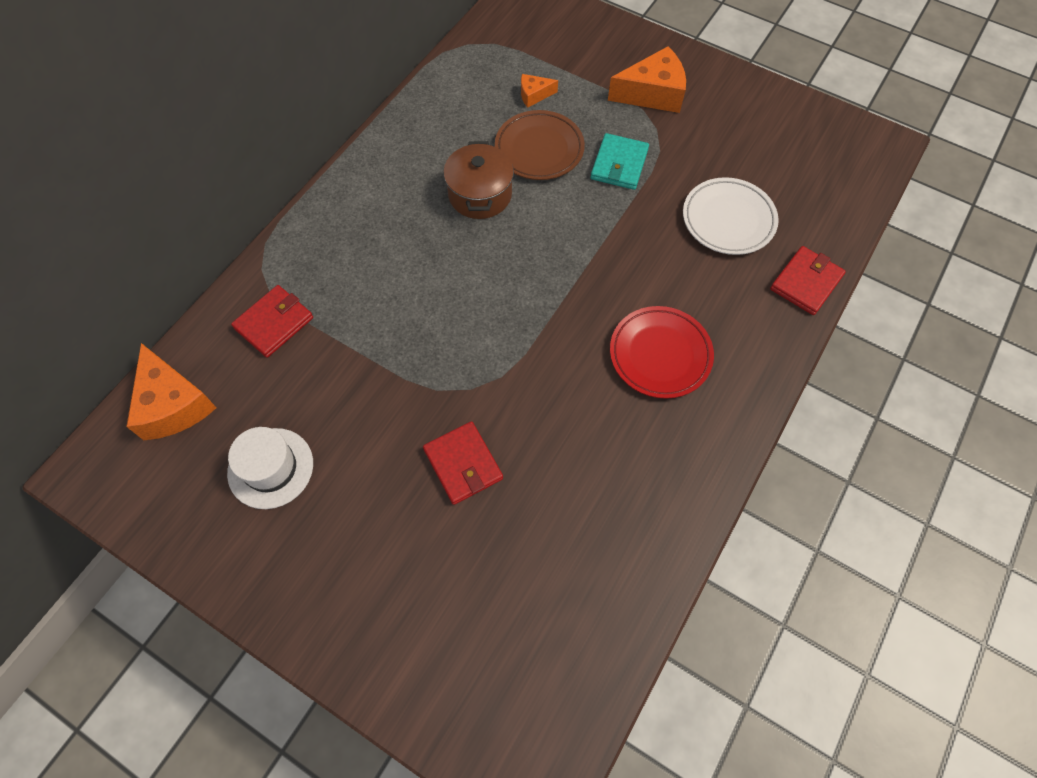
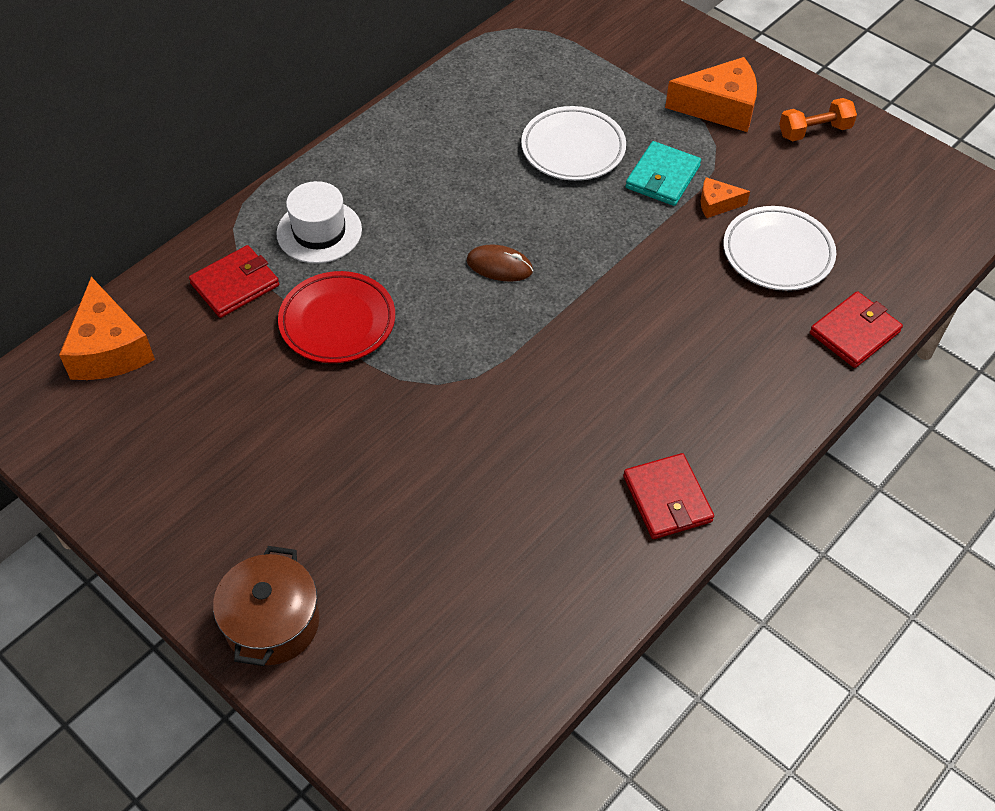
camera: 10 degrees right, 10 degrees down
(270, 468) = (200, 428): white hat -> white hat (319, 231)
(463, 464) = (412, 458): red wallet -> red wallet (667, 499)
(480, 194) = (494, 186): brown pot -> brown pot (272, 623)
(500, 268) = (499, 266): none -> brown mouse
(534, 95) = (580, 91): orange cheese -> orange cheese (717, 204)
(539, 149) = (573, 149): brown plate -> white plate
(660, 355) = (663, 382): red plate -> red plate (337, 322)
(733, 104) = (814, 131): none -> orange dumbbell

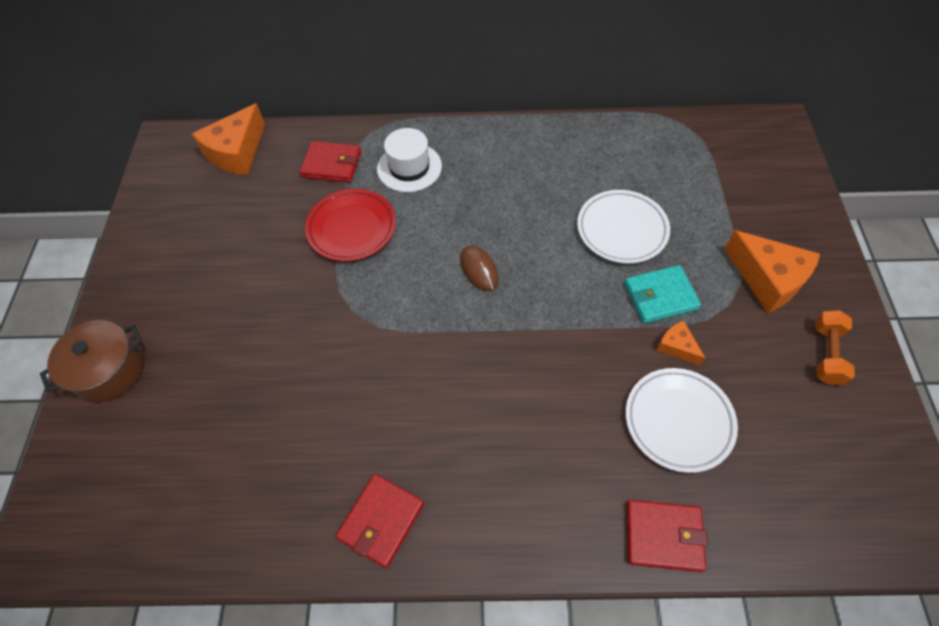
camera: 50 degrees right, 5 degrees up
(814, 131) = (826, 354): orange dumbbell -> orange dumbbell turned 75 degrees clockwise

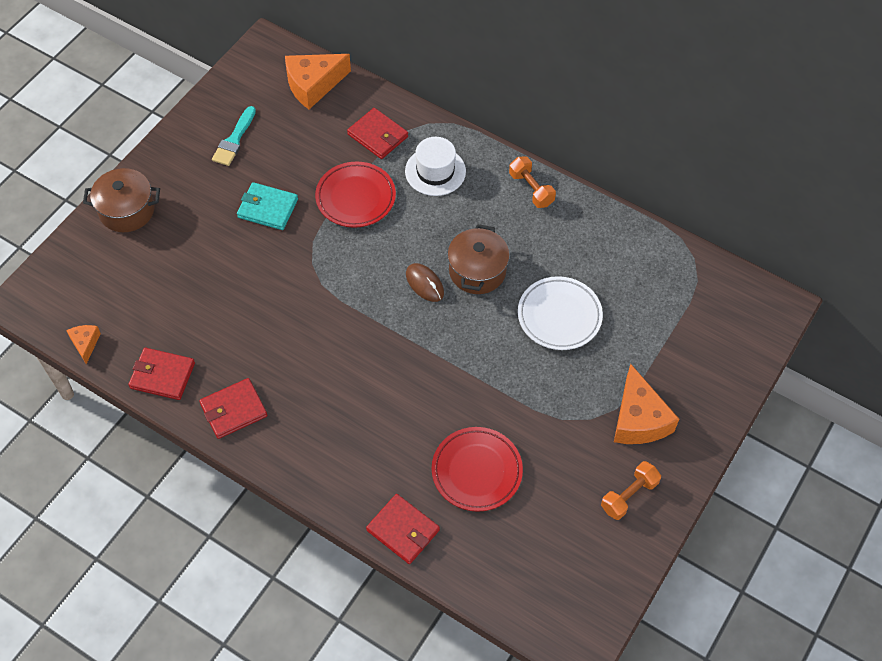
camera: 30 degrees right, 0 degrees up
(188, 238) = (234, 140): none -> turquoise brush
(269, 533) = (162, 375): none -> red wallet
(479, 269) = (424, 284): brown mouse -> brown mouse turned 45 degrees counterclockwise
(505, 139) = (531, 189): none -> orange dumbbell
(517, 231) = (477, 271): none -> brown pot
(660, 296) = (543, 382): turquoise wallet -> turquoise wallet (268, 208)
(677, 347) = (521, 424): orange cheese -> orange cheese (85, 344)
(678, 421) = (476, 471): white plate -> red plate

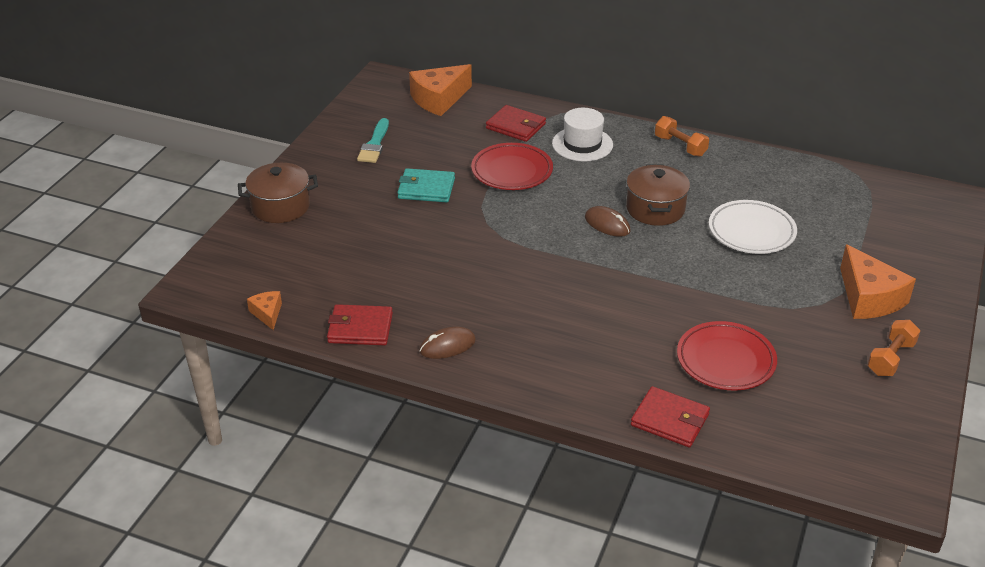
camera: 10 degrees left, 20 degrees down
(233, 410) = (447, 346): red wallet -> brown mouse

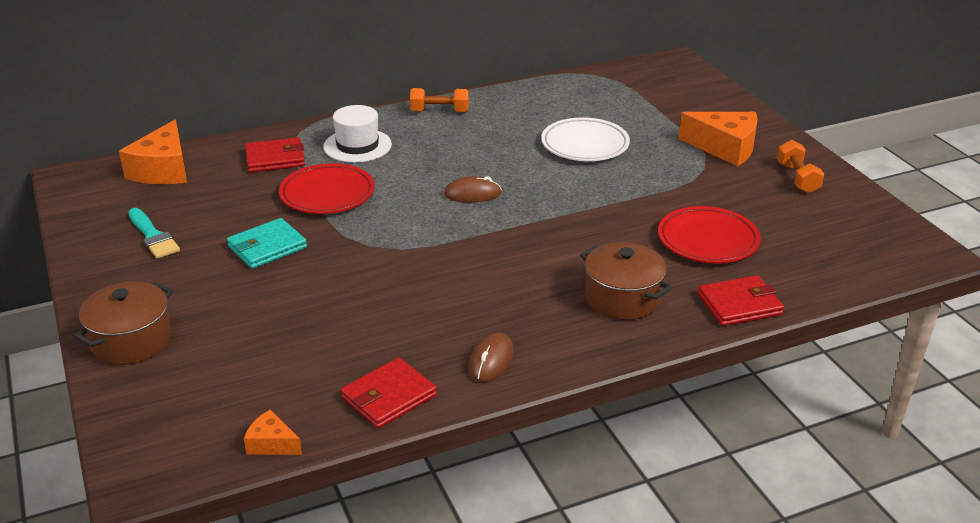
camera: 45 degrees left, 5 degrees down
(655, 209) = (492, 164): brown pot -> brown pot (622, 298)

